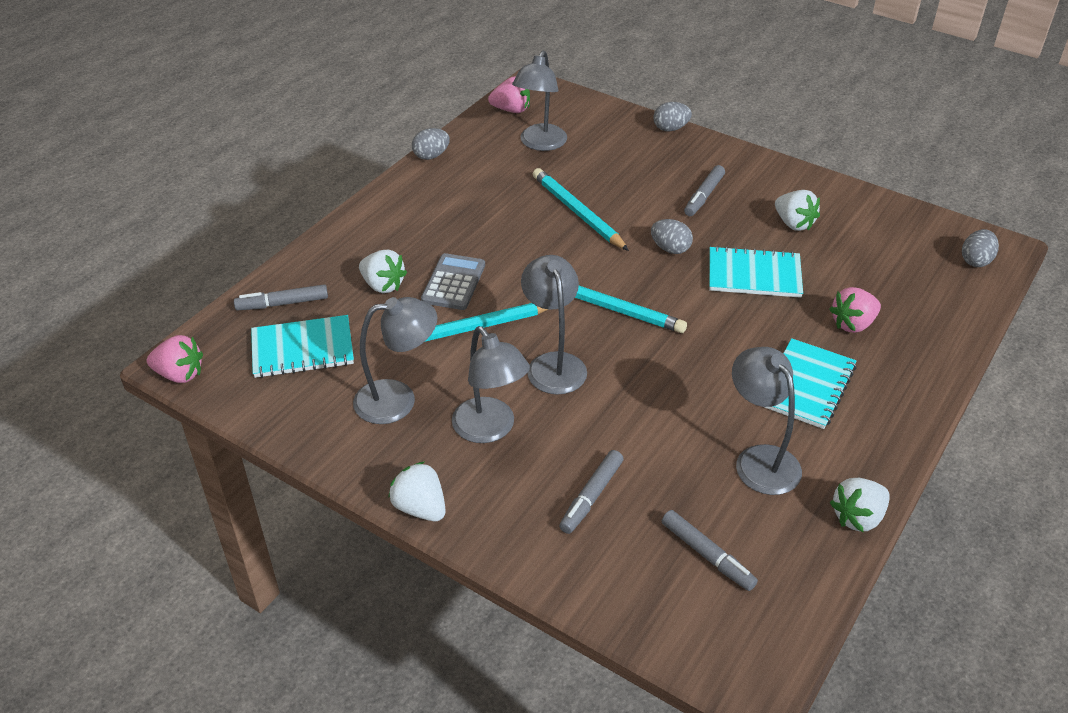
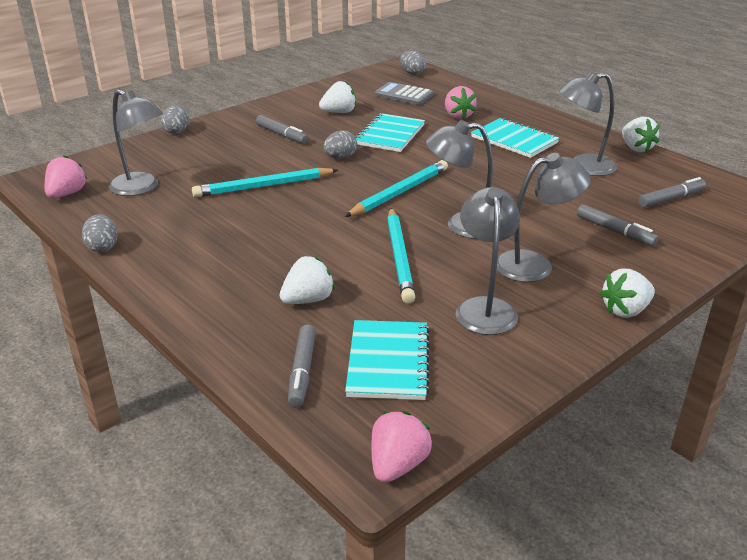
camera: 75 degrees left, 10 degrees down
(453, 282) = (327, 259): grey calculator -> grey calculator (404, 95)

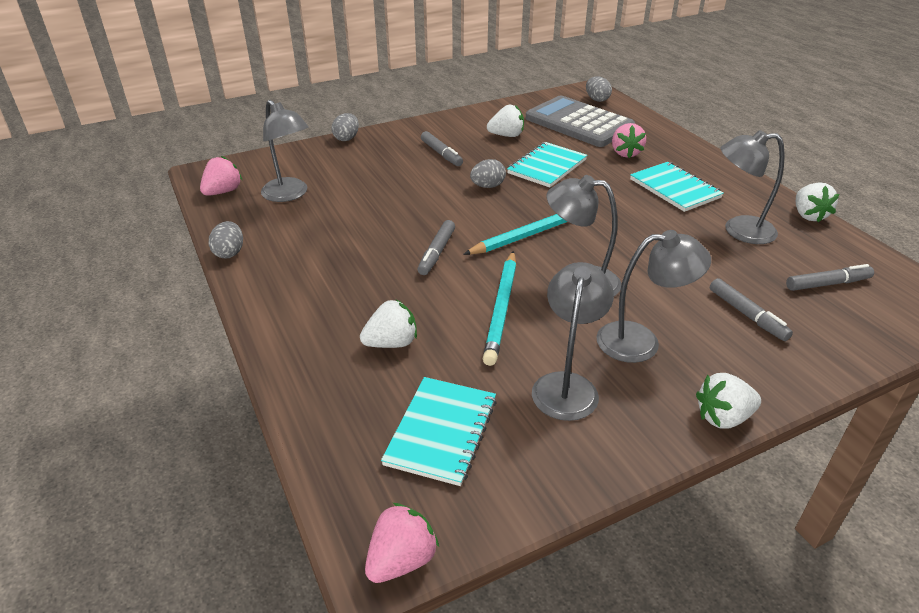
camera: 15 degrees right, 5 degrees up
(263, 186) = (401, 208): turquoise pencil -> none
(302, 371) = (352, 425): grey marker -> grey marker (437, 253)
(404, 95) = (579, 123): grey calculator -> grey calculator, size x1.80

